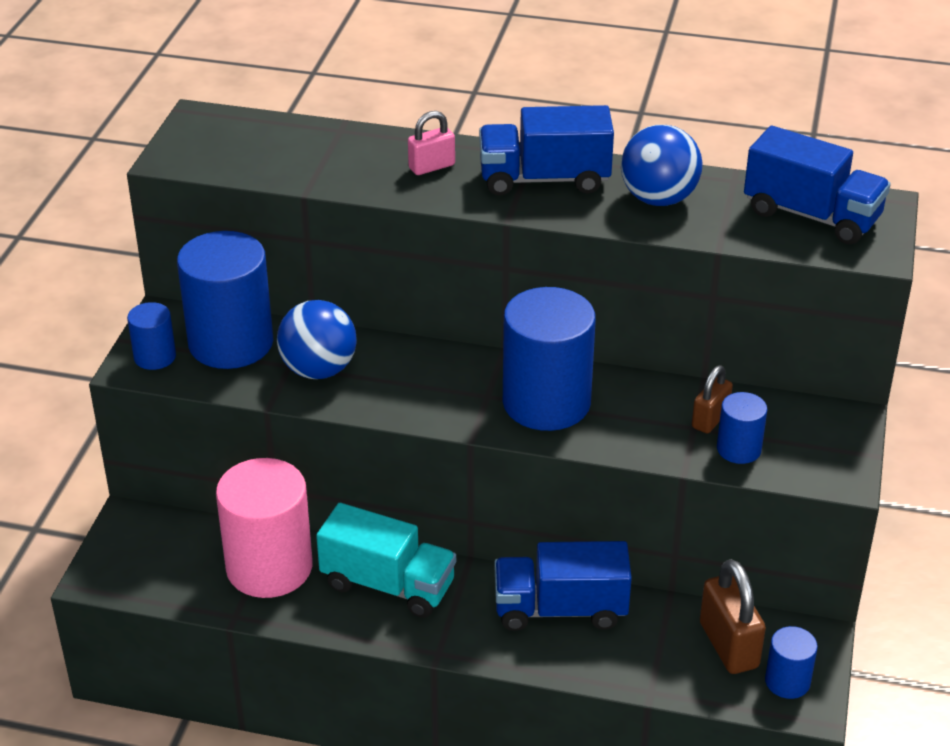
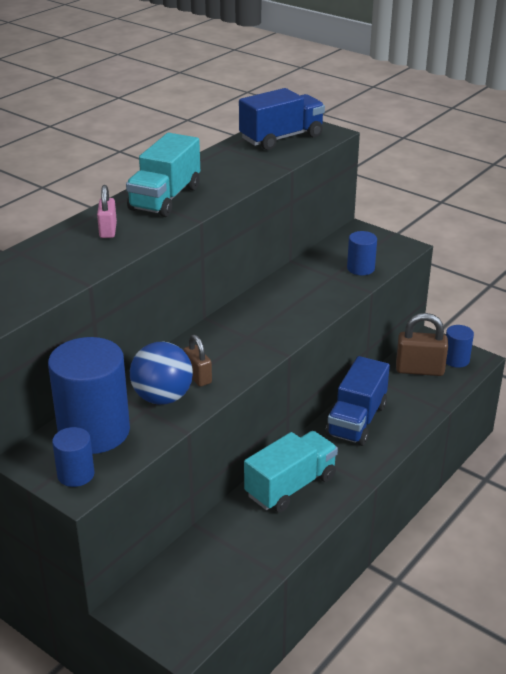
camera: 65 degrees left, 5 degrees down
(269, 567) = (236, 540): pink cylinder -> none
(544, 179) = (165, 198): blue truck -> turquoise truck
(546, 402) = (272, 317): blue cylinder -> none
(658, 199) = (223, 171): blue ball -> none
(710, 419) = (329, 269): brown padlock -> brown padlock (198, 377)

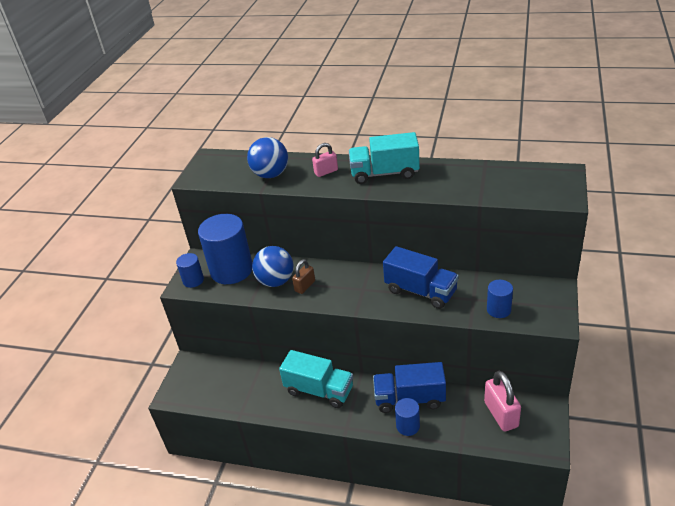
camera: 70 degrees right, 5 degrees up
(56, 268) = (271, 174): none -> blue ball
(281, 138) = (528, 181): blue truck -> blue truck (421, 291)
(419, 370) = (501, 414): brown padlock -> pink padlock
(456, 360) = (535, 434): blue cylinder -> blue cylinder (408, 426)

